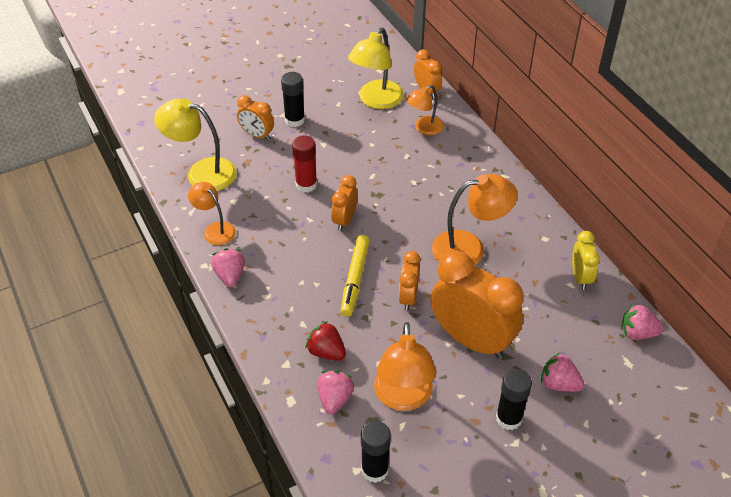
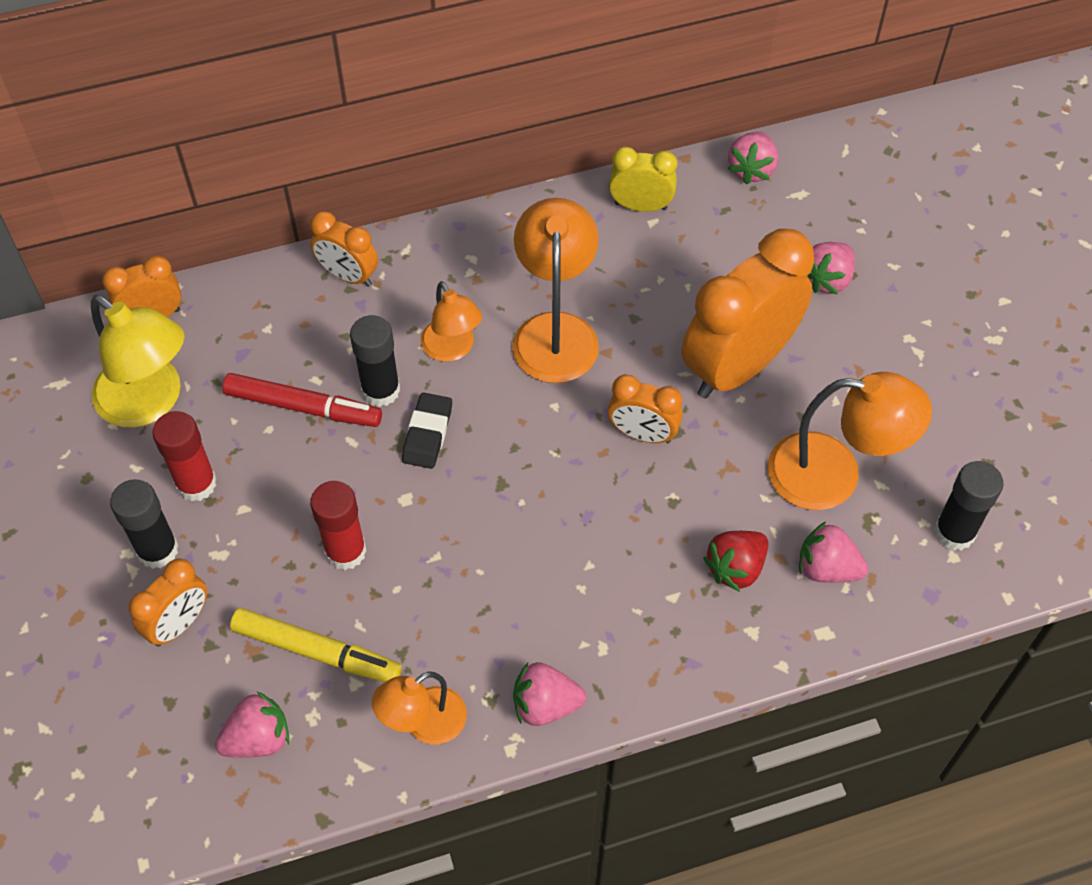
camera: 80 degrees left, 10 degrees up
(202, 172) = (258, 739): yellow lamp -> pink strawberry
(333, 125) = (196, 484): none -> red glue stick
(344, 220) = (451, 500): orange clock -> orange clock (348, 275)
(355, 279) = (590, 504): yellow marker -> yellow marker (316, 651)
(384, 204) = (427, 434): none -> black eraser
(388, 154) = (303, 407): none -> red marker
(424, 128) = (253, 340): orange lamp -> orange lamp (452, 349)
(509, 418) = (879, 351): black glue stick -> black glue stick (381, 390)

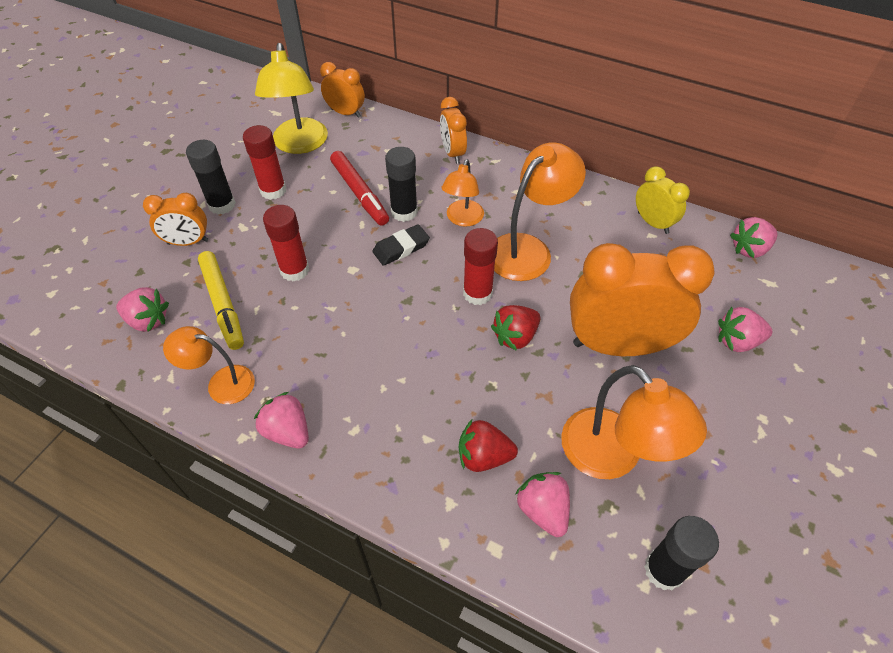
camera: 45 degrees right, 5 degrees down
(560, 419) = (477, 293): none -> red glue stick
(642, 434) = (515, 336): orange clock -> red strawberry

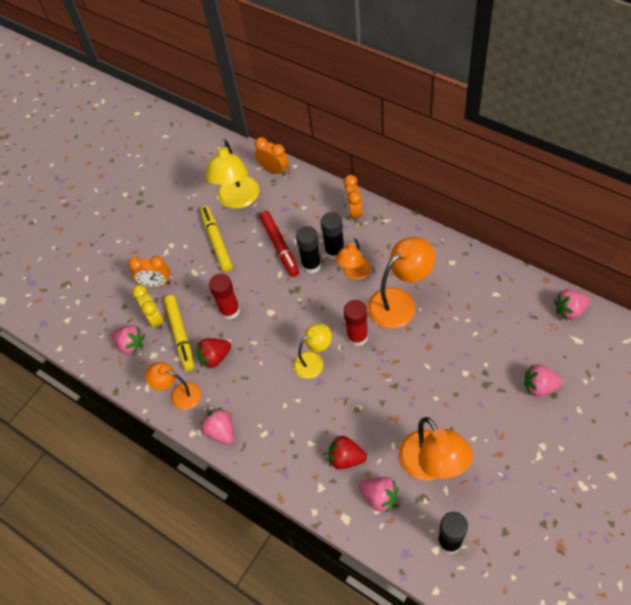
camera: 15 degrees right, 5 degrees up
(222, 205) = (180, 253): black glue stick -> black glue stick (334, 251)
(273, 190) = (216, 241): red glue stick -> yellow marker
(401, 248) = (306, 296): black eraser -> none
(420, 327) = (314, 361): none -> yellow lamp
(515, 336) = (379, 372): red strawberry -> red strawberry (215, 357)
(543, 510) = (379, 497): pink strawberry -> pink strawberry turned 135 degrees clockwise
(618, 345) = (452, 384): orange clock -> none
(653, 223) = (499, 283): yellow clock -> yellow clock (155, 319)

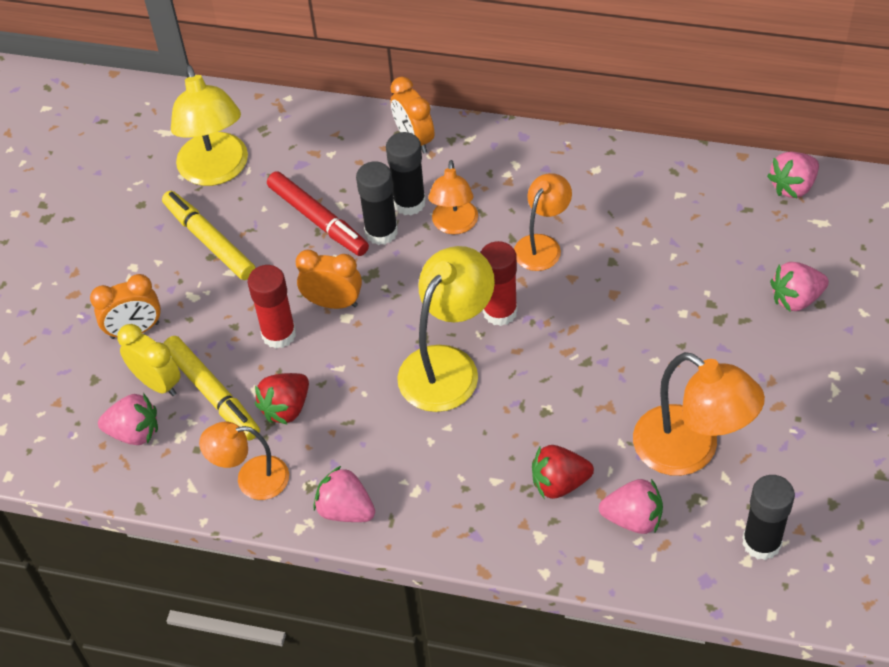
camera: 25 degrees left, 5 degrees down
(274, 170) = (257, 112): orange clock -> orange clock (333, 303)
(314, 361) = (447, 365): yellow lamp -> yellow lamp, size x1.62
(399, 302) = (542, 245): orange lamp -> orange lamp, size x0.62

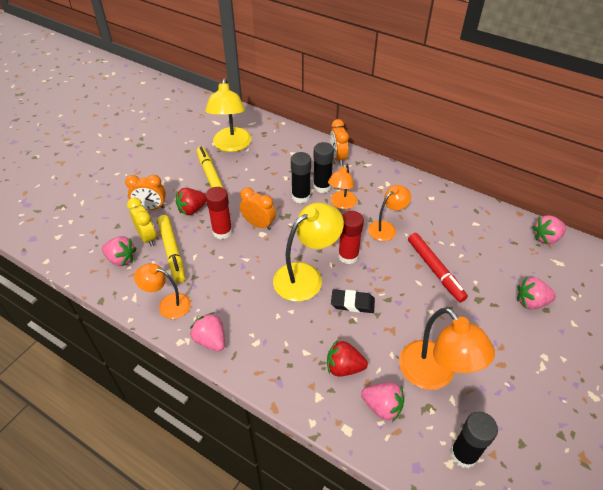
camera: 15 degrees right, 5 degrees down
(286, 408) = (206, 271): red strawberry -> red strawberry (192, 209)
(318, 220) = (270, 182): red marker -> red marker (435, 270)
(535, 385) = (352, 303): none -> black eraser

